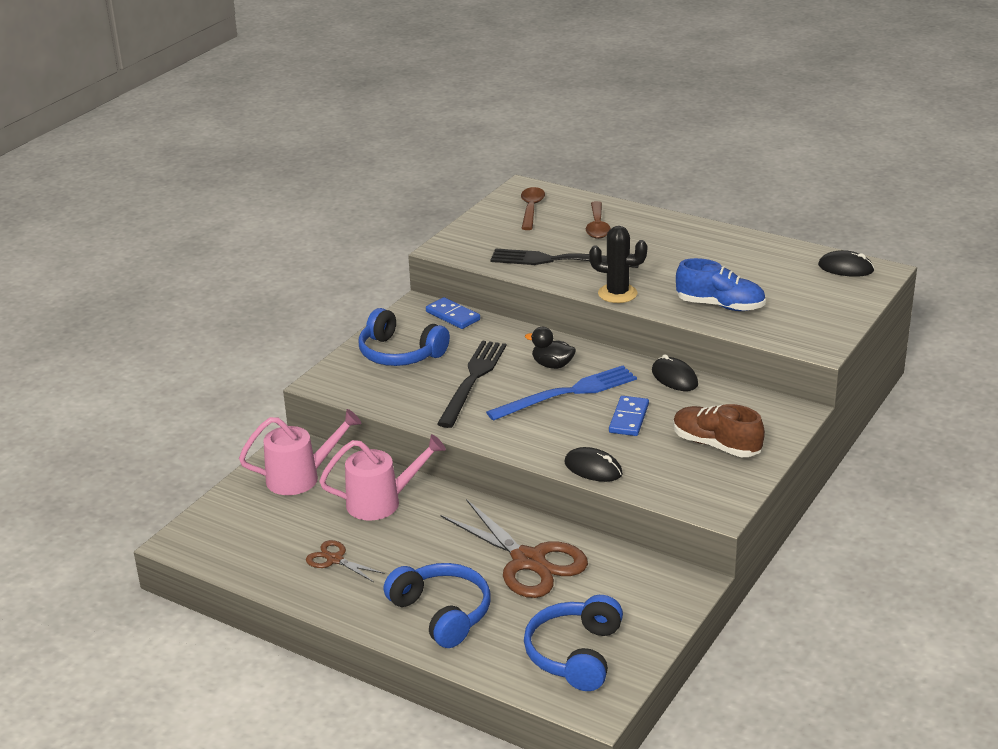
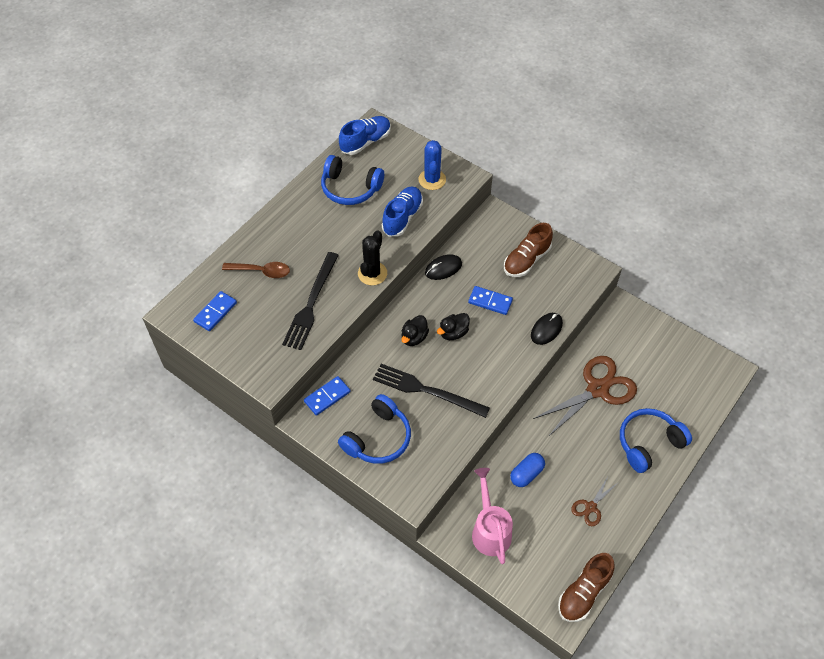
camera: 85 degrees left, 25 degrees up
(212, 557) = (583, 593): none -> brown shoe
(382, 502) = (526, 474): pink watering can -> blue capsule
(531, 209) = (215, 312): brown spoon -> blue domino
(567, 393) = (453, 333): blue fork -> black duck
(575, 654) = (686, 374): blue headphones -> blue headphones (350, 188)
(800, 321) = (432, 180): none -> blue cactus
(845, 268) = (365, 142): black mouse -> blue shoe

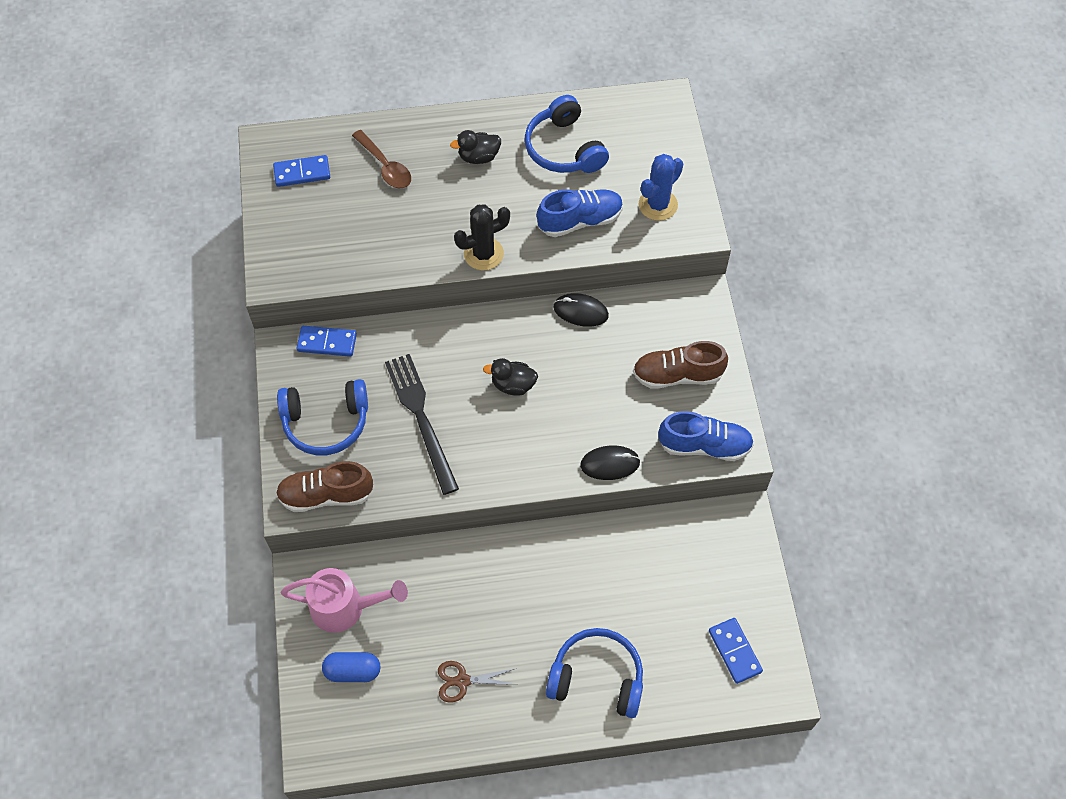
camera: 45 degrees right, 5 degrees up
(311, 304) = (393, 236): black fork -> none
(365, 142) = (637, 111): blue shoe -> blue shoe (704, 445)
(414, 337) = (470, 356): black duck -> black duck (478, 157)
(490, 301) = (587, 385): blue domino -> blue domino (735, 651)
(490, 530) = (345, 608): pink watering can -> pink watering can turned 60 degrees clockwise
(526, 474) = (440, 590): blue capsule -> blue capsule (352, 671)
(583, 593) = (359, 750): brown shoe -> brown shoe (326, 495)
(597, 389) = (611, 576): brown scissors -> none

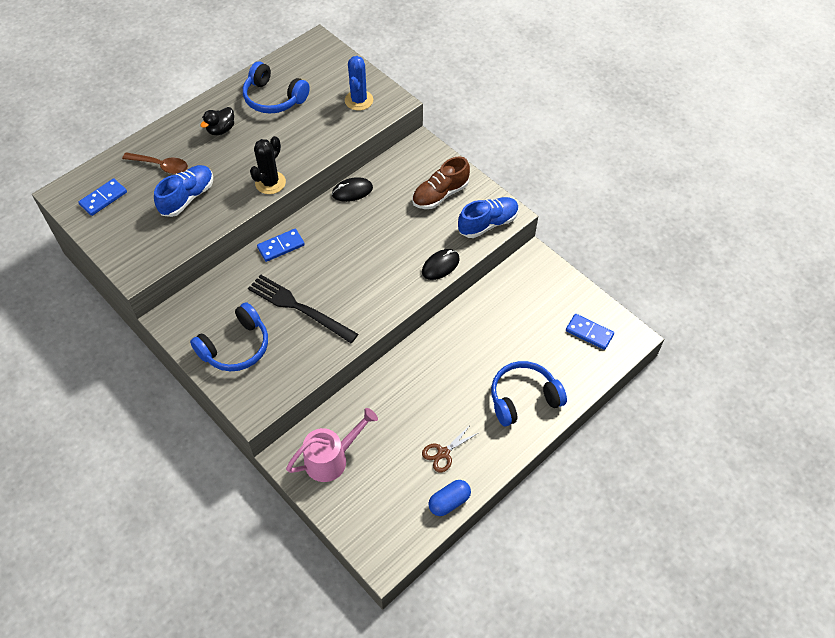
camera: 35 degrees left, 5 degrees down
(326, 495) = (271, 390): brown shoe -> none
(327, 342) = (197, 299): blue domino -> blue domino (281, 246)
(352, 671) = (367, 493): blue capsule -> blue capsule (449, 502)
(513, 385) = (343, 255): black duck -> none
(580, 221) = (317, 133): blue shoe -> blue shoe (187, 197)

